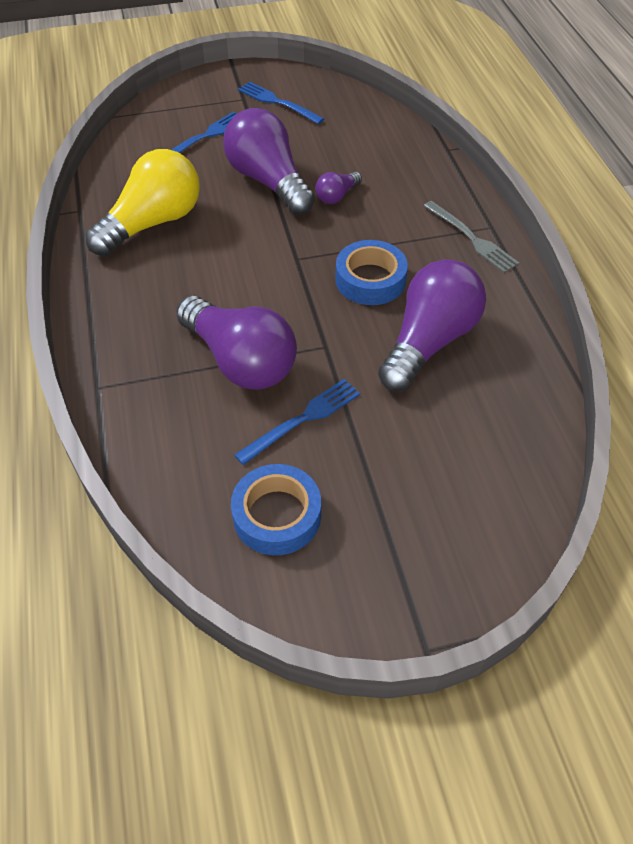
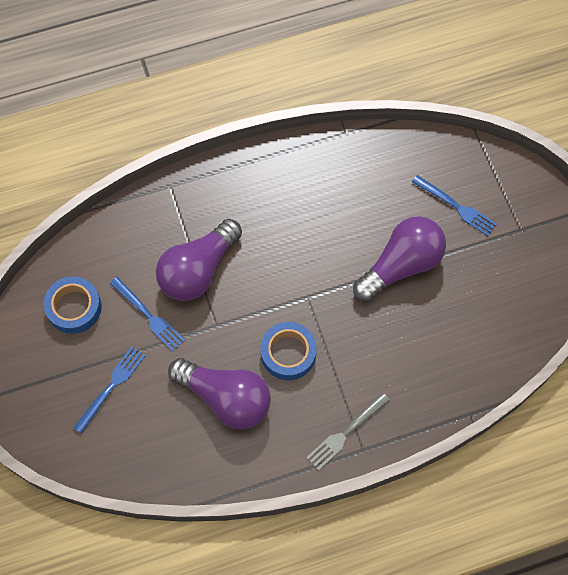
camera: 85 degrees right, 15 degrees up
(153, 223) = (337, 187): yellow light bulb -> none
(277, 102) = (520, 259): blue fork -> blue fork (112, 386)
(337, 196) = (388, 321): purple light bulb -> none

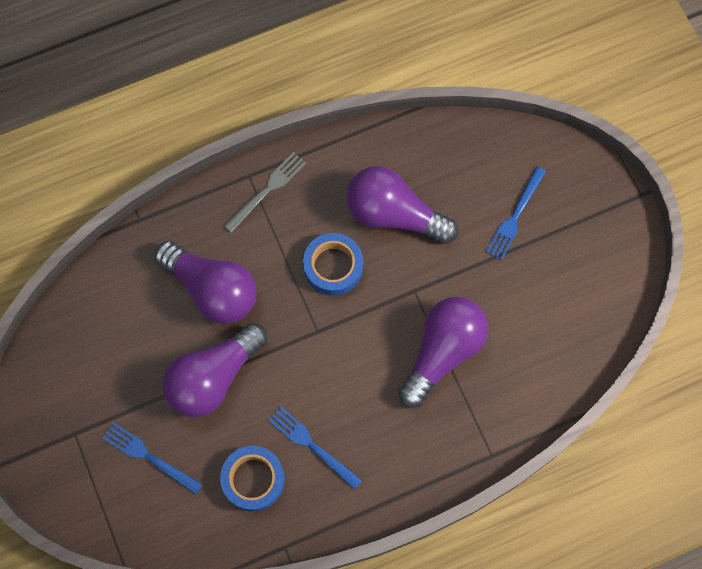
camera: 175 degrees right, 5 degrees up
(74, 307) = (572, 297): blue tape -> blue tape (253, 479)
(149, 316) = (488, 294): blue fork -> blue fork (311, 445)
(401, 341) = (212, 289): none -> purple light bulb

